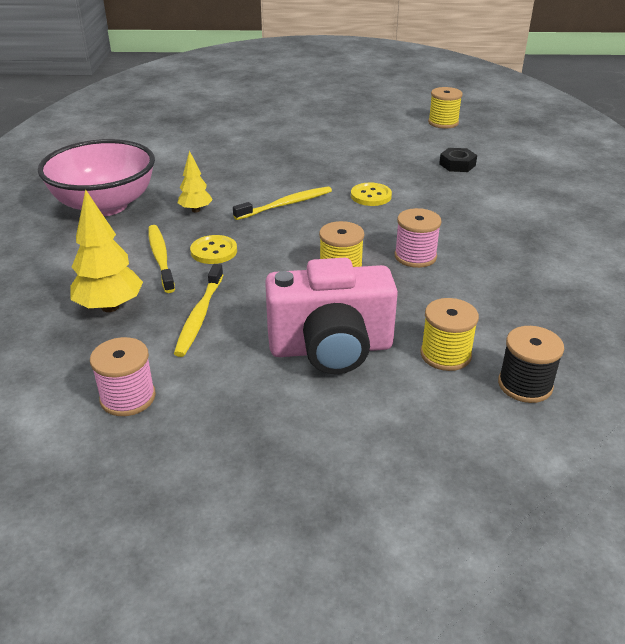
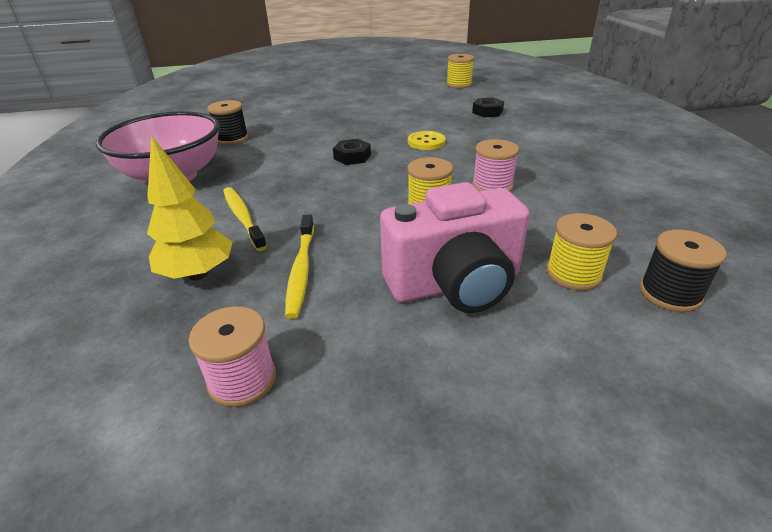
camera: 10 degrees left, 0 degrees up
(170, 167) = (232, 138): none -> black spool
(196, 210) = (267, 171): yellow tree -> none
(214, 251) = (296, 205): yellow button -> none
(286, 204) = (352, 157): yellow toothbrush -> black nut

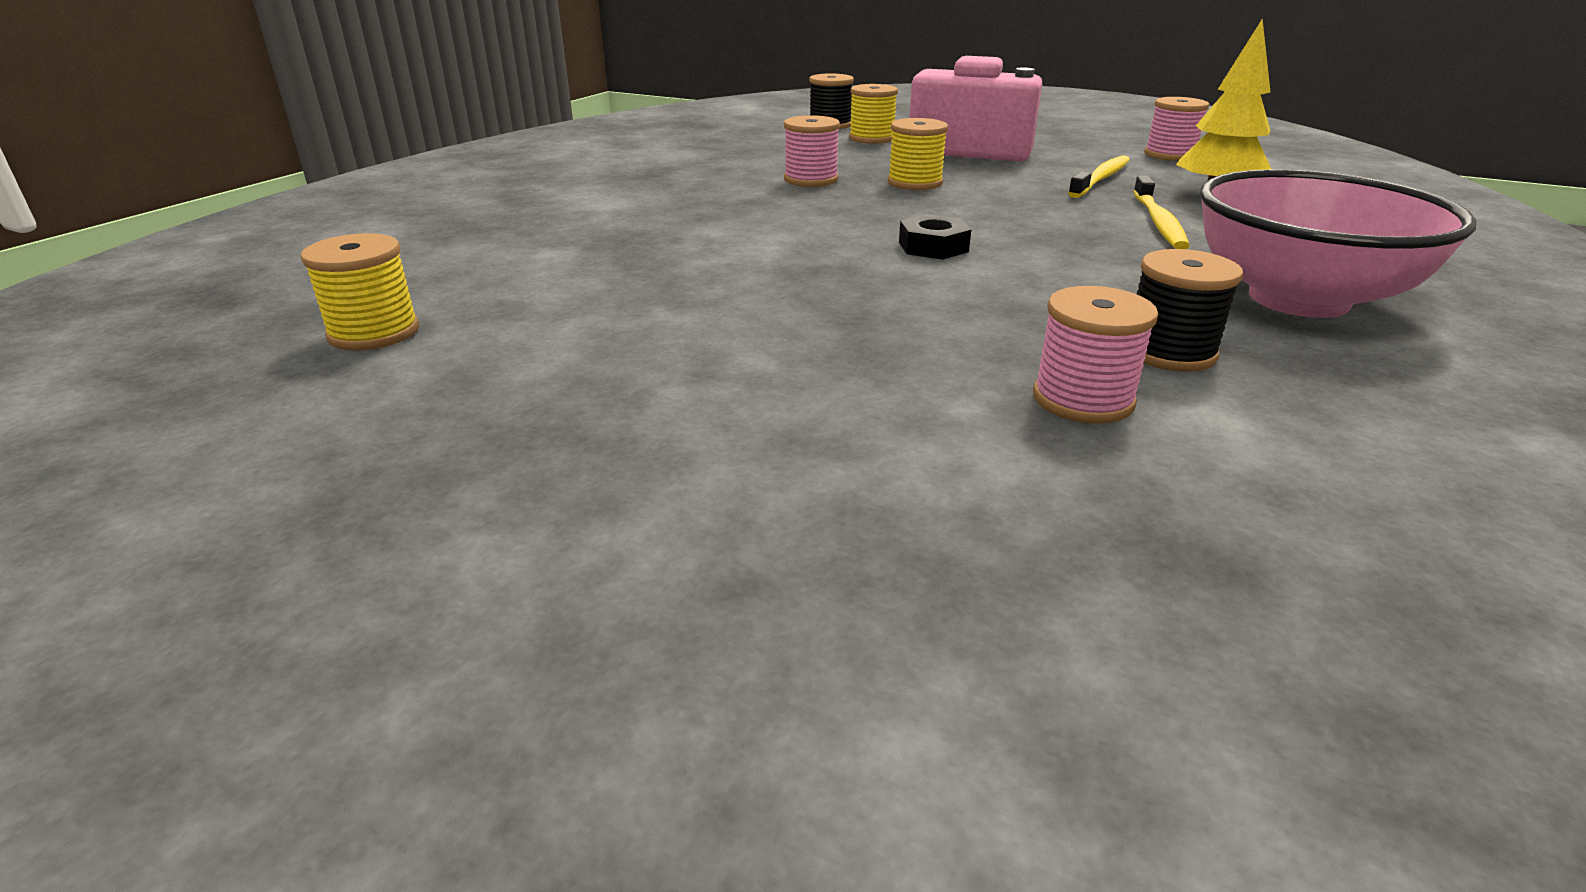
camera: 145 degrees left, 5 degrees down
(256, 119) = (1083, 399): none -> pink spool
(426, 142) = (779, 235): yellow button -> none
(487, 112) = (554, 249): black nut -> none

